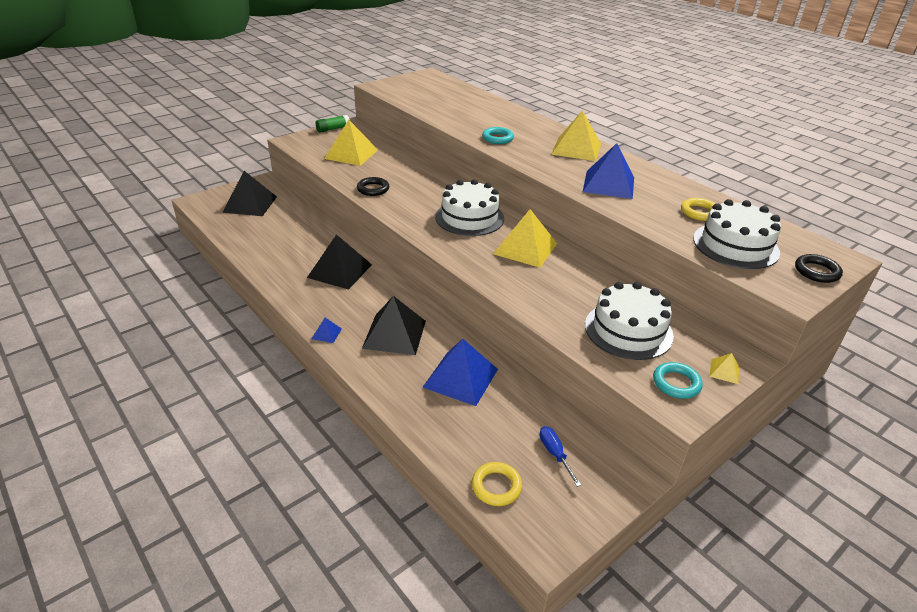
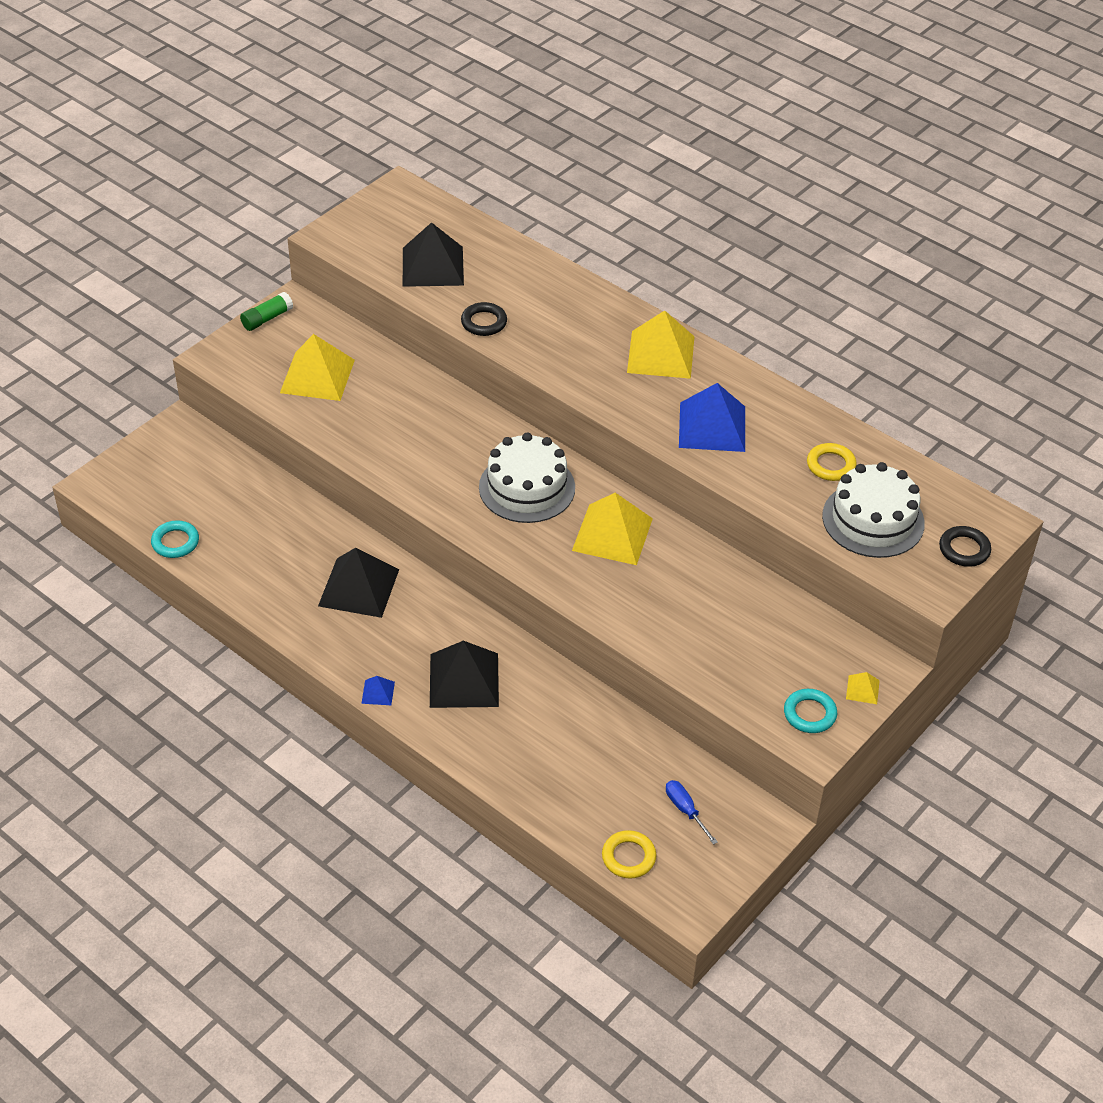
camera: 10 degrees left, 10 degrees up
(250, 204) = (178, 478): black pyramid -> black pyramid (432, 266)
(373, 189) = (376, 450): black ring -> black ring (484, 322)
(460, 378) = (561, 730): blue pyramid -> none
(497, 138) = (545, 347): turquoise ring -> turquoise ring (175, 542)
(628, 330) = (753, 648): white cake -> none

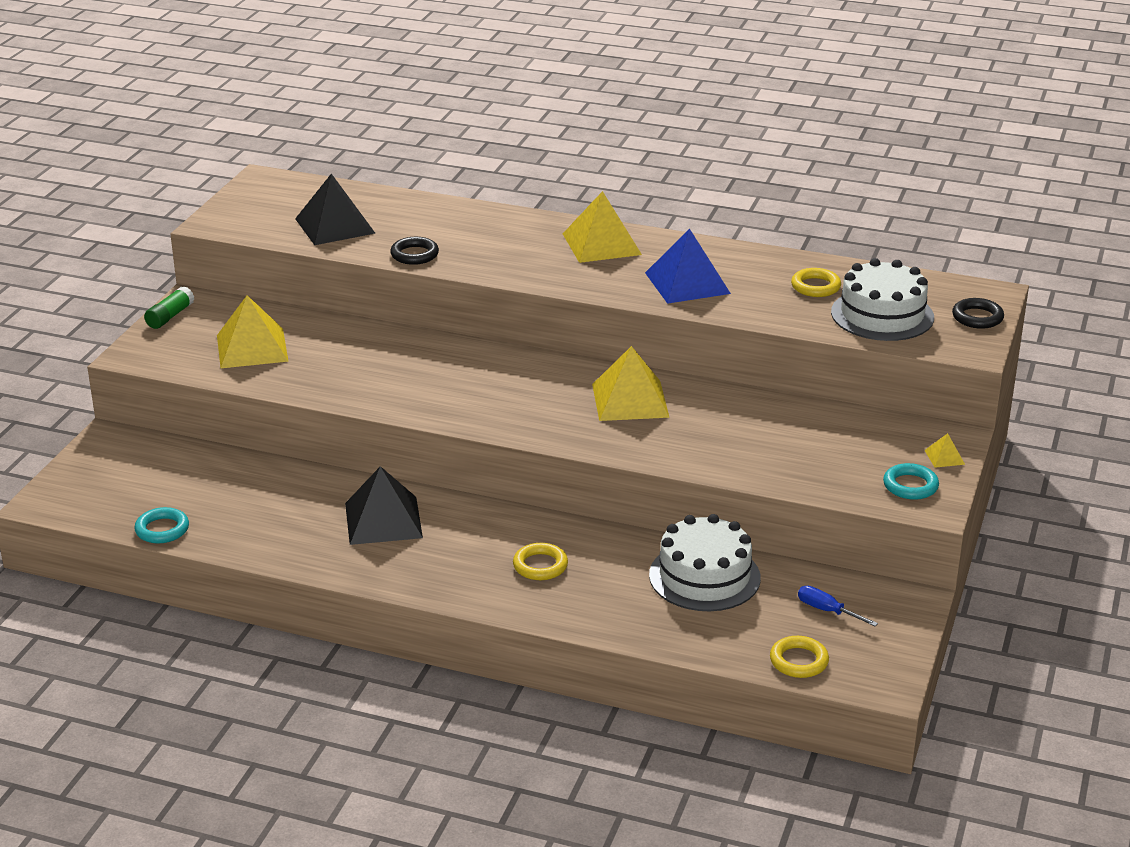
camera: 20 degrees left, 15 degrees down
(378, 692) = (458, 597): blue pyramid -> none
(464, 680) = (540, 566): black pyramid -> yellow ring
(527, 487) = (522, 385): white cake -> white cake (704, 576)

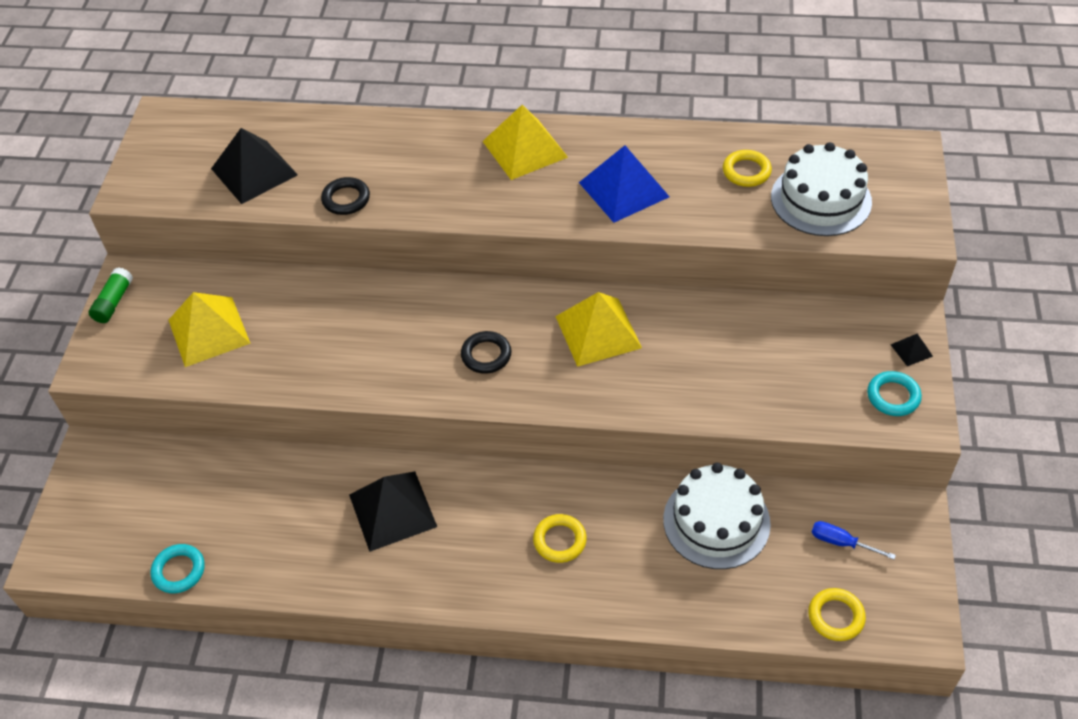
camera: 10 degrees left, 20 degrees up
(944, 457) = (911, 350): yellow pyramid -> black pyramid
(977, 317) = (909, 186): black ring -> black ring (486, 355)

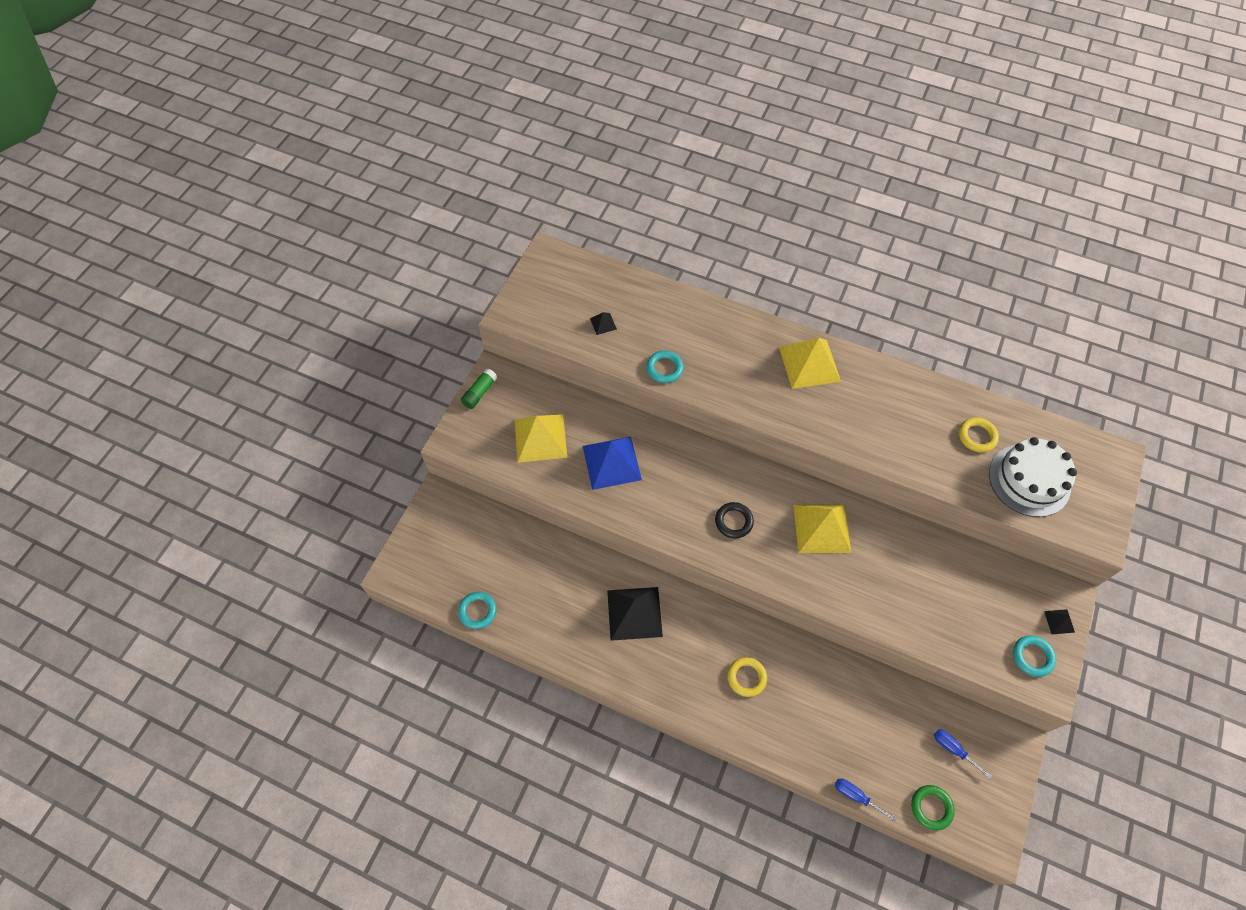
camera: 15 degrees right, 10 degrees up
(254, 171) = (603, 323): black pyramid -> black pyramid, size x0.44
(346, 199) = (664, 368): black ring -> turquoise ring
(623, 189) = (876, 423): blue pyramid -> blue pyramid (611, 462)
(716, 521) = (865, 700): white cake -> none
(739, 633) = (856, 796): none -> blue screwdriver
(836, 616) = (931, 808): yellow ring -> green ring

